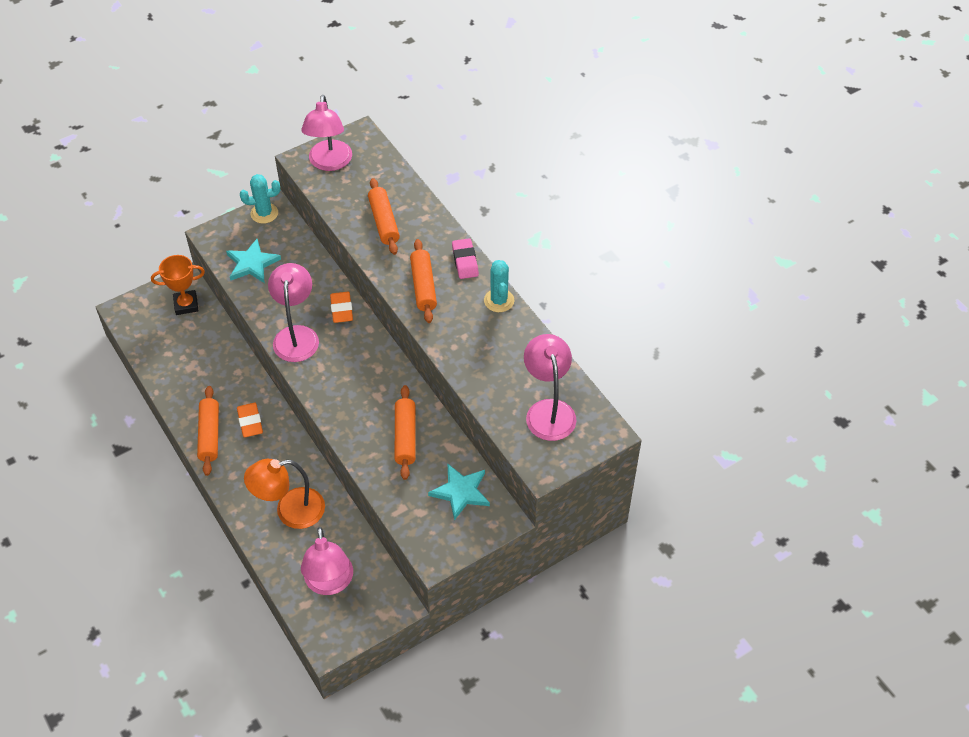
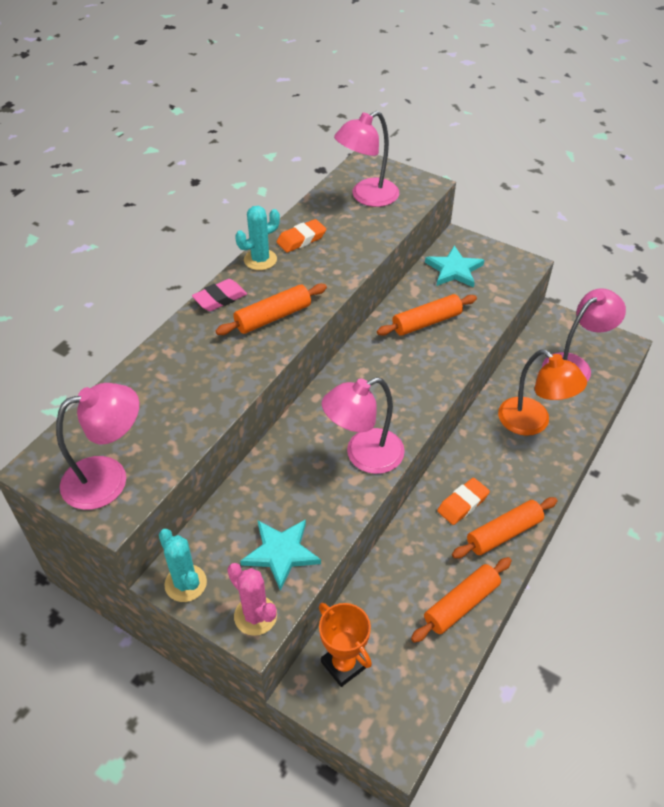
camera: 115 degrees left, 5 degrees down
(219, 238) = (255, 616): none -> pink cactus
(341, 309) = (304, 431): orange eraser -> orange eraser (301, 239)
(384, 222) = (193, 383): orange rolling pin -> orange rolling pin (461, 604)

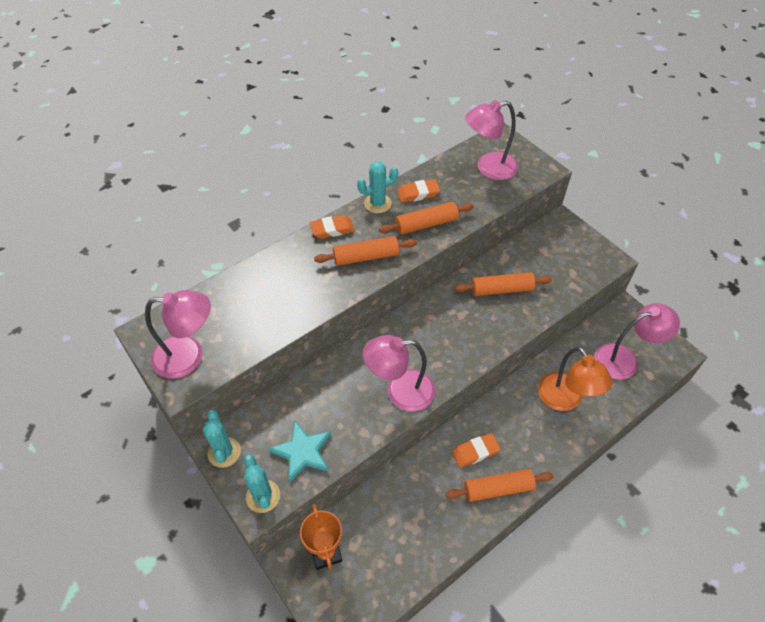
camera: 20 degrees right, 5 degrees up
(220, 298) = (332, 229): pink eraser -> orange eraser
(255, 616) = (263, 496): pink cactus -> turquoise cactus
(454, 270) = (546, 248): turquoise star -> none
(461, 604) = (437, 536): orange rolling pin -> orange rolling pin (426, 224)

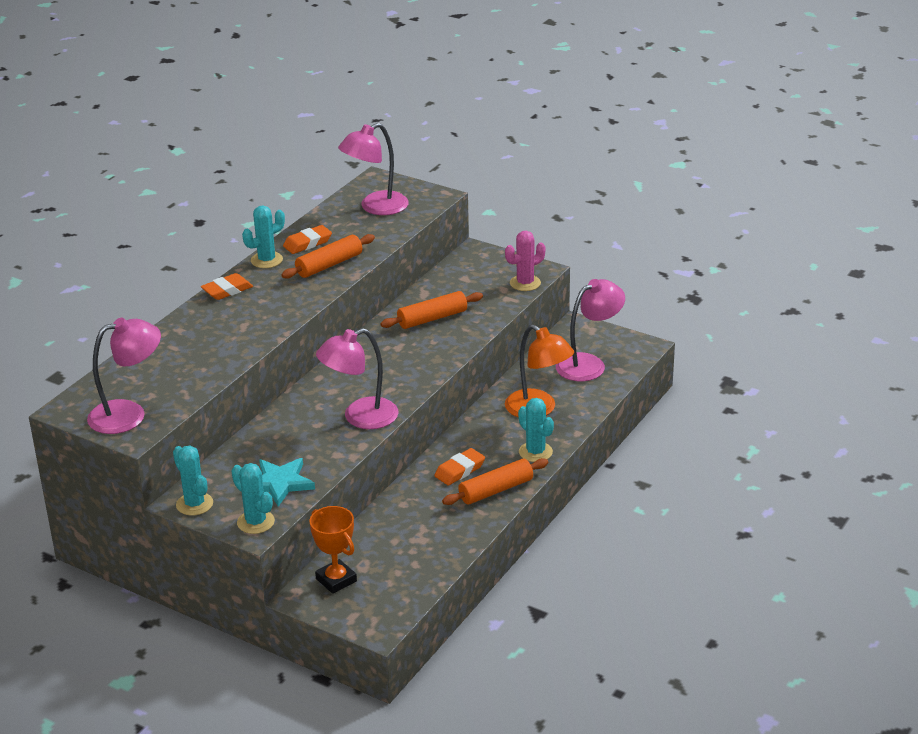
camera: 20 degrees left, 20 degrees down
(366, 257) = (277, 303): orange rolling pin -> none
(547, 452) = (535, 452): none -> turquoise cactus
(593, 271) = (525, 283): none -> pink cactus

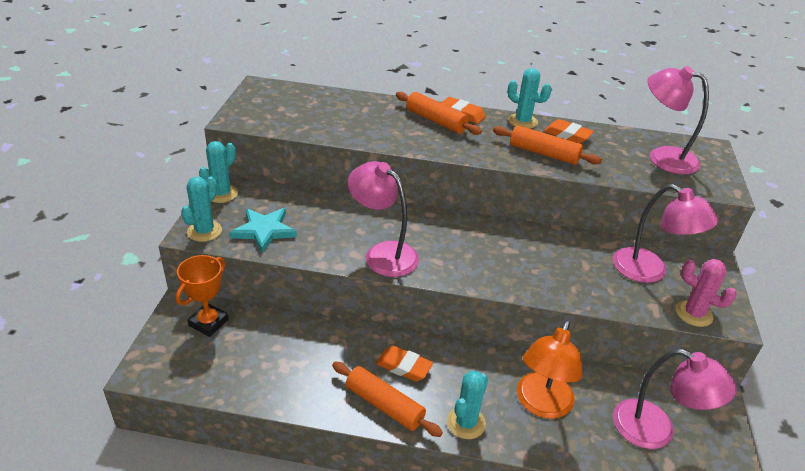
camera: 65 degrees right, 5 degrees up
(128, 414) = (262, 111): pink lamp -> pink lamp (649, 271)
(432, 318) = (572, 260): orange rolling pin -> orange rolling pin (436, 121)

